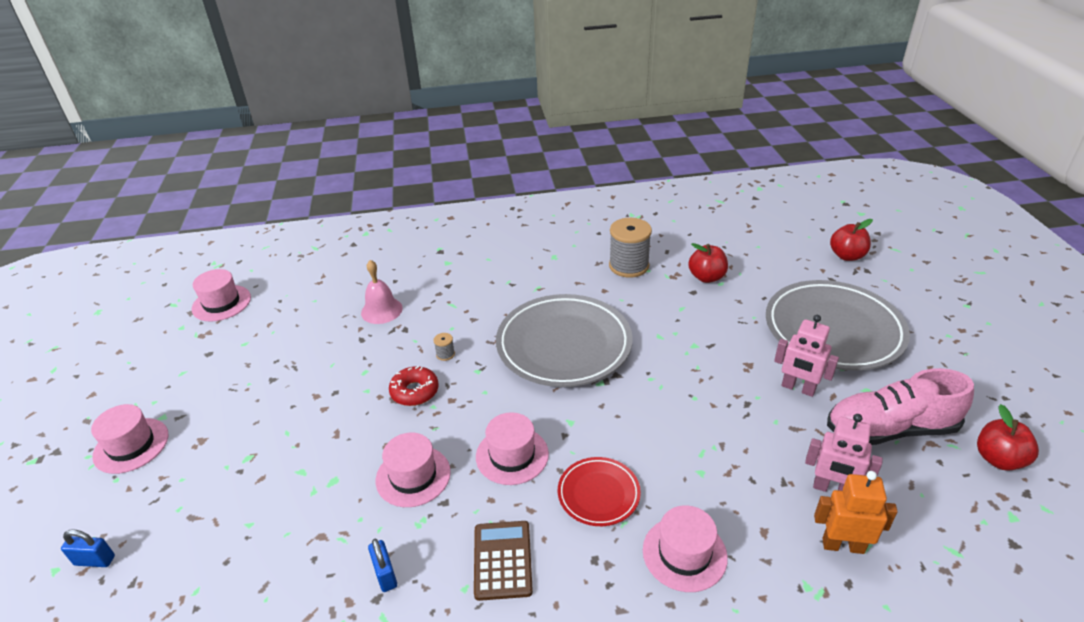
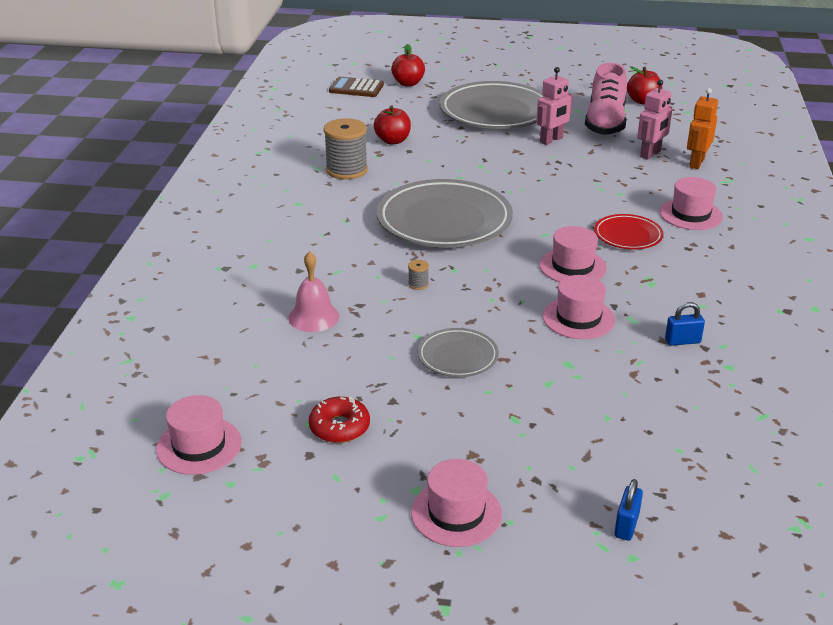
camera: 75 degrees left, 5 degrees down
(336, 403) = (457, 357): none -> grey plate
(414, 391) = (465, 307): red donut -> red donut (339, 427)
(503, 560) = (680, 285): brown calculator -> brown calculator (356, 88)

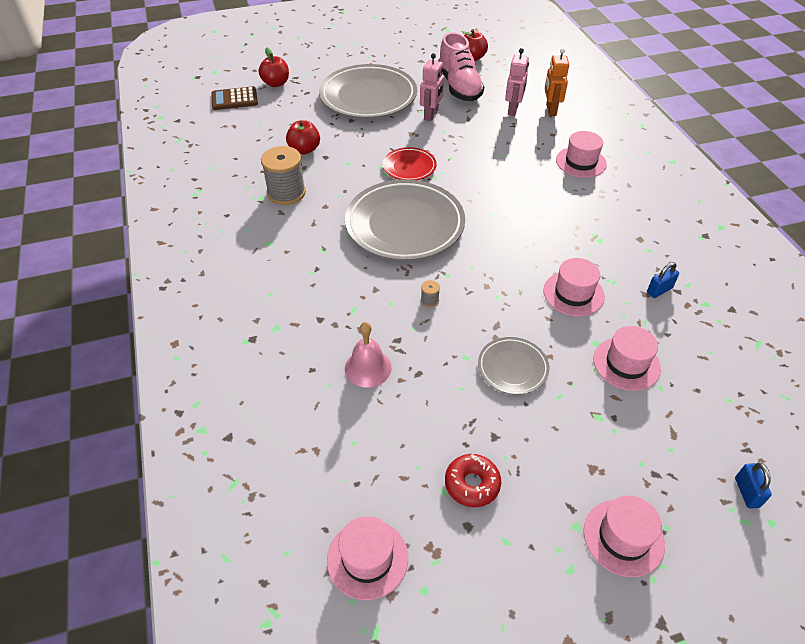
camera: 25 degrees left, 15 degrees up
(572, 266) = (534, 241): pink hat -> pink hat (626, 363)
(628, 236) = (552, 197): red plate -> red plate (409, 167)

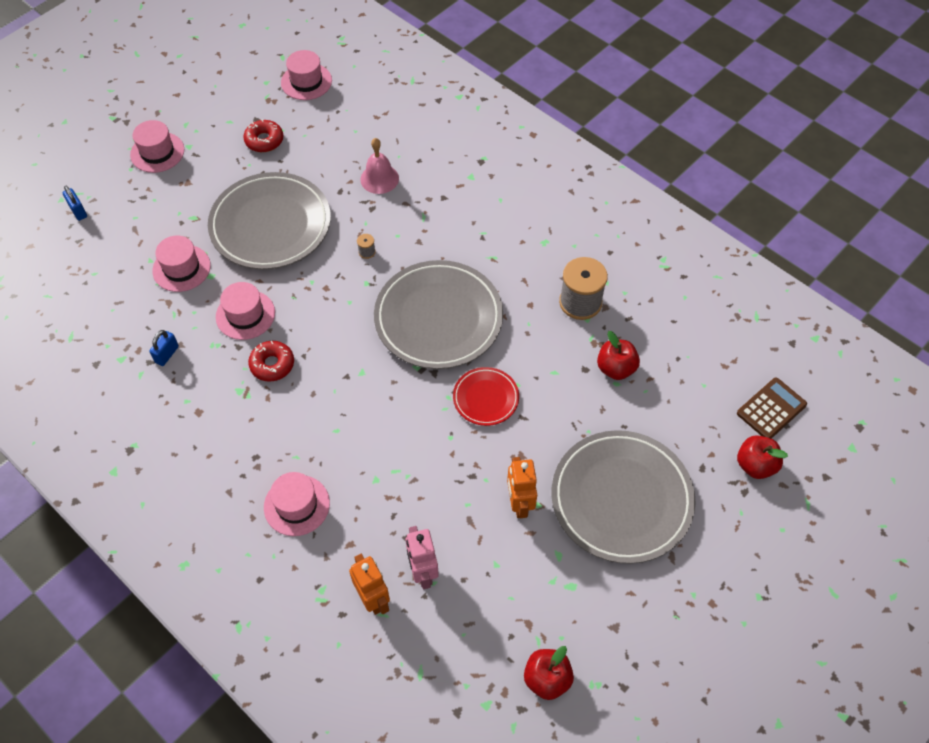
camera: 150 degrees right, 10 degrees up
(431, 115) = (519, 503): pink robot -> orange robot
(459, 86) = (522, 588): pink shoe -> none
(512, 368) = (271, 225): grey plate -> grey plate, size x2.03
(564, 247) = (272, 364): none -> red donut

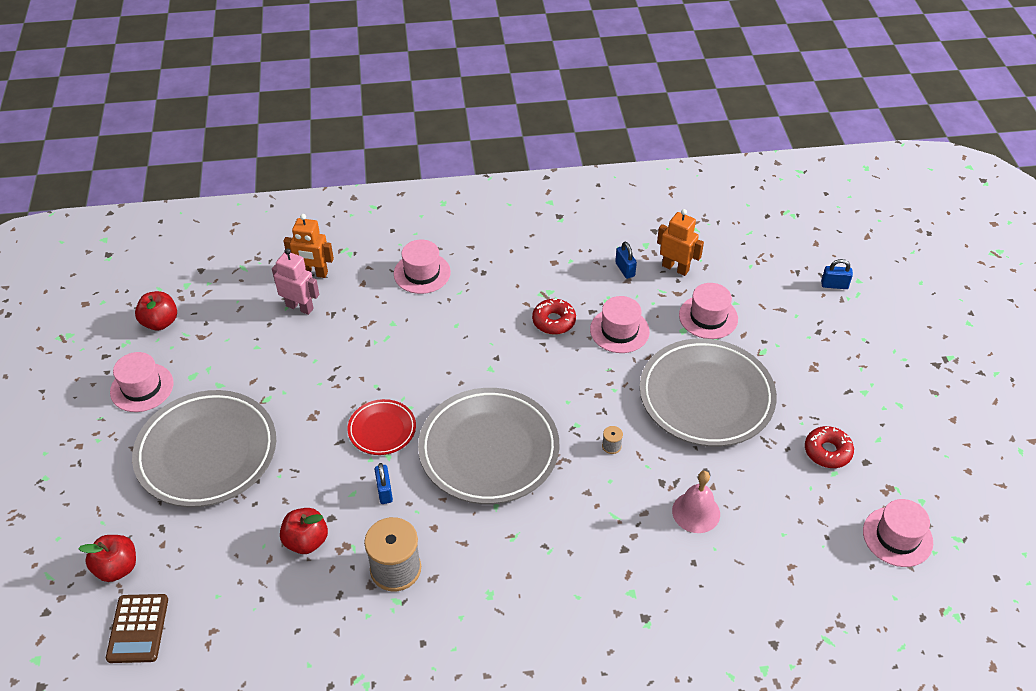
camera: 130 degrees right, 10 degrees down
(157, 152) = (873, 366): pink hat -> pink hat (142, 387)
(519, 503) = (279, 389): orange robot -> orange robot (675, 268)
(533, 354) = (384, 491): none -> blue padlock

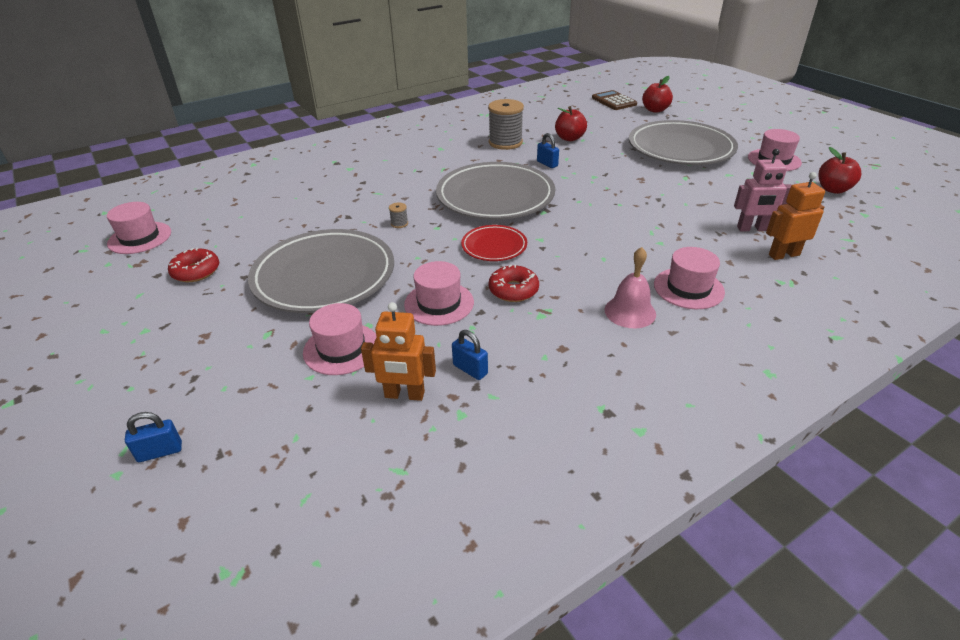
camera: 155 degrees right, 10 degrees down
(382, 430) = (584, 186): red plate -> red plate (494, 246)
(696, 512) = (314, 209): pink bell -> pink bell (630, 312)

